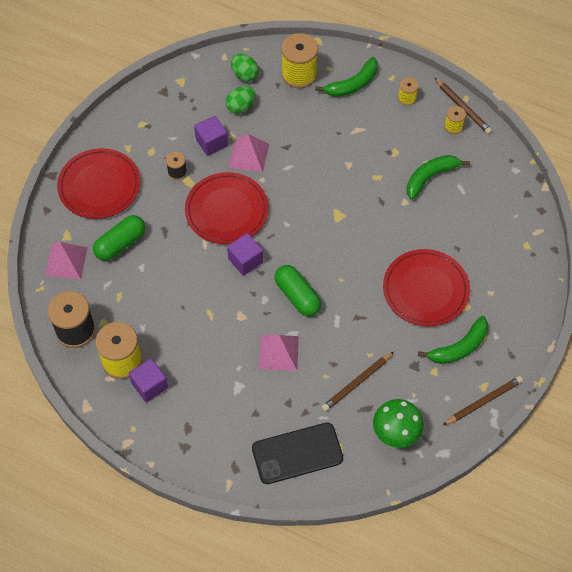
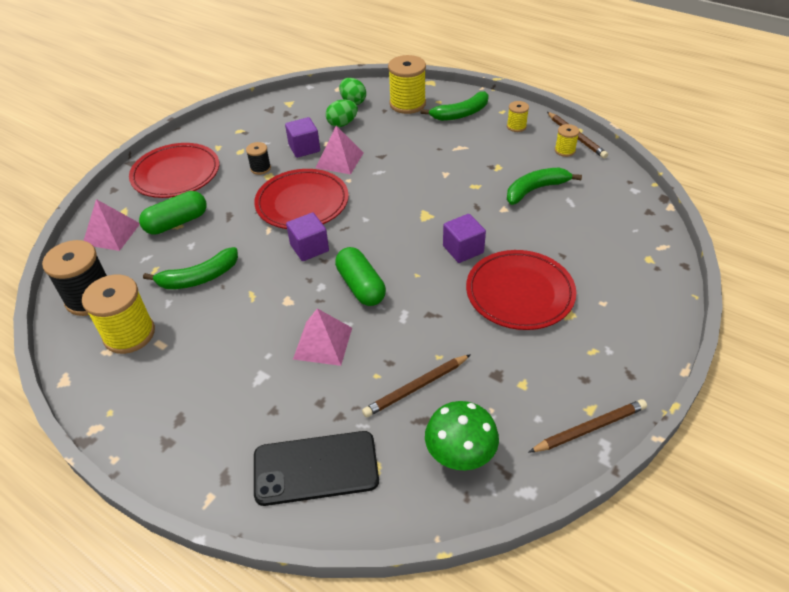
camera: 10 degrees right, 15 degrees down
(150, 385) = (151, 364): purple cube -> purple cube (463, 249)
(459, 347) = (558, 359): green banana -> green banana (199, 278)

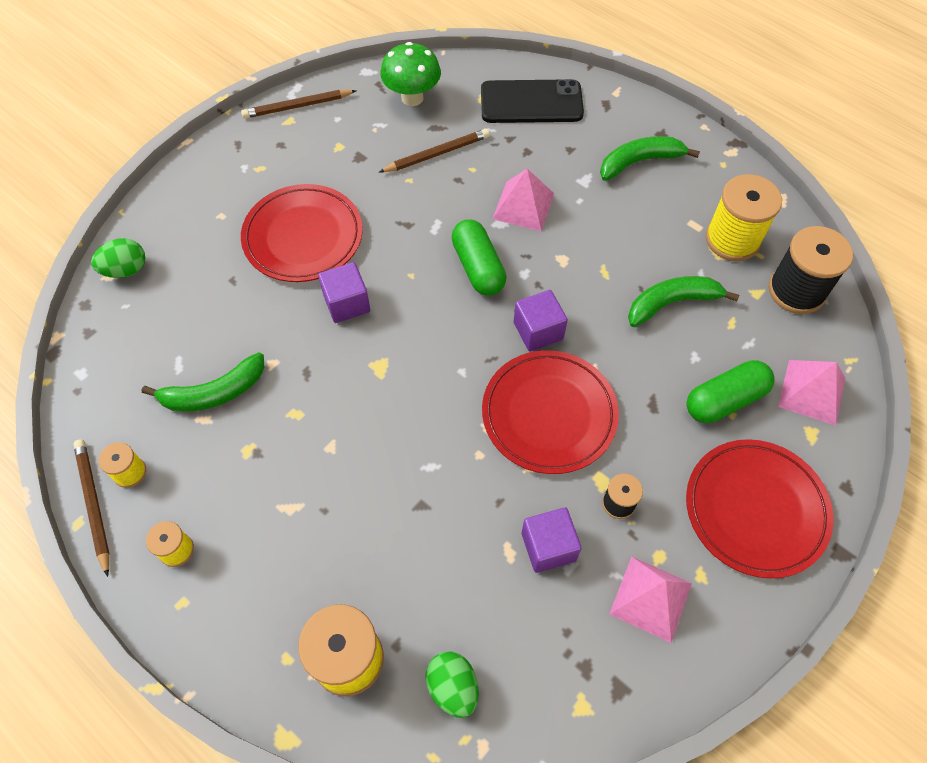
camera: 175 degrees left, 15 degrees up
(339, 160) = (489, 505): pink pyramid -> pink pyramid (650, 598)
(342, 124) = (479, 611): green egg -> green egg (126, 270)
(461, 114) = (258, 607): green banana -> green banana (639, 162)

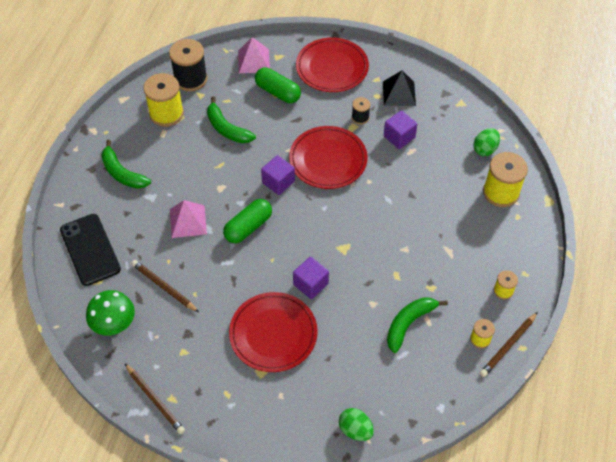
camera: 115 degrees left, 5 degrees down
(214, 393) = (409, 323): green banana -> green banana turned 90 degrees counterclockwise
(650, 598) = (399, 93): pink pyramid -> black pyramid

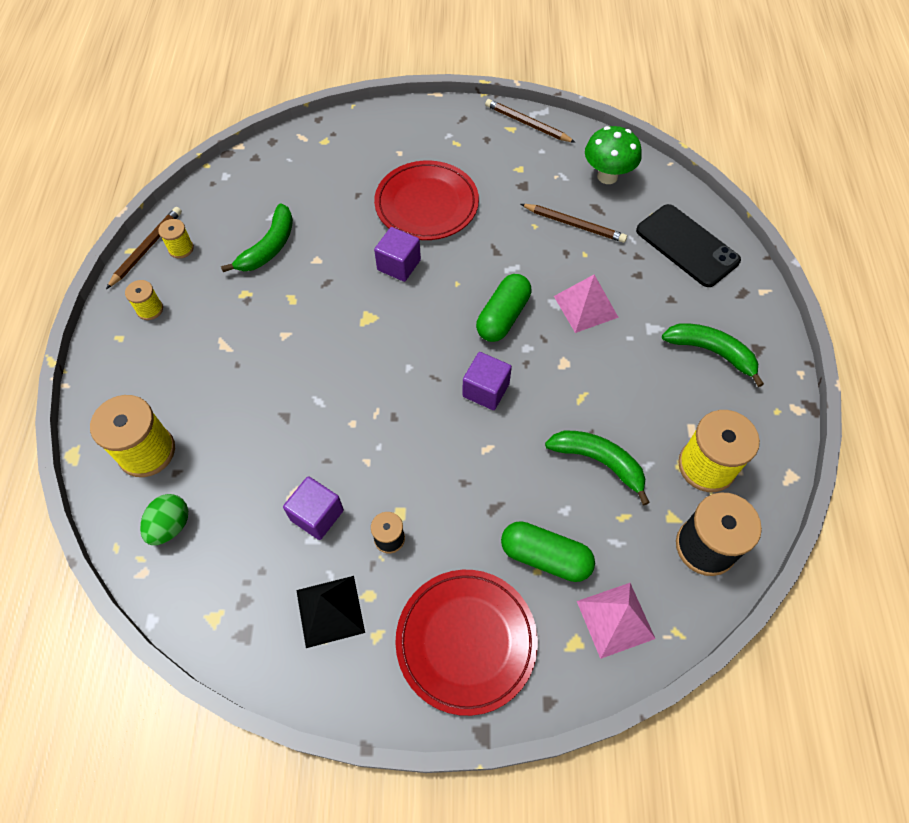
camera: 165 degrees right, 5 degrees up
(328, 160) = (423, 444): red plate -> none
(355, 430) = (314, 140): green egg -> none

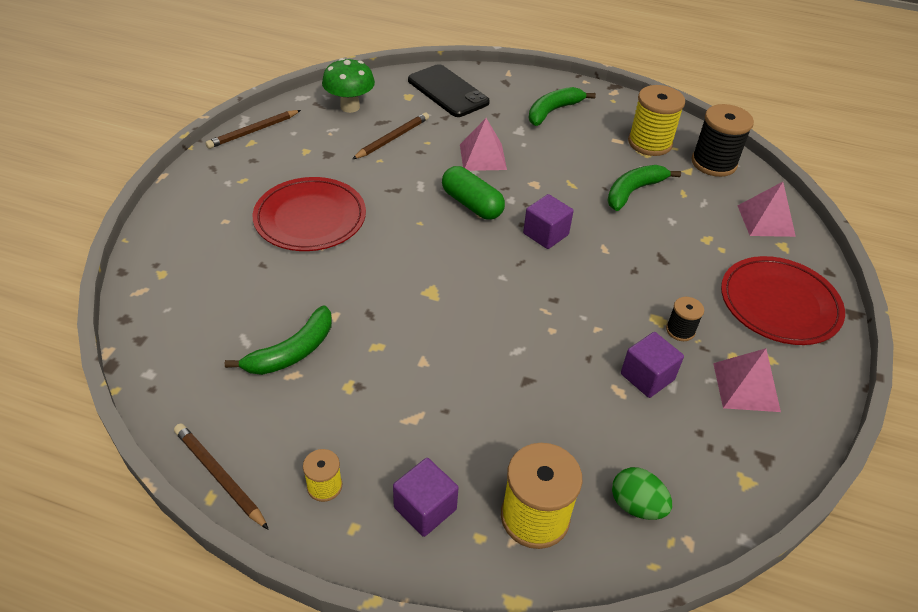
camera: 75 degrees left, 15 degrees down
(181, 248) = (243, 438): yellow spool -> none
(269, 247) = (292, 352): green banana -> green banana turned 90 degrees clockwise
(330, 611) = (746, 387): black pyramid -> pink pyramid
(399, 265) = (376, 255): purple cube -> purple cube (425, 508)
(545, 557) = (711, 242): green capsule -> none
(687, 246) = (448, 91): black phone -> black phone turned 75 degrees clockwise

